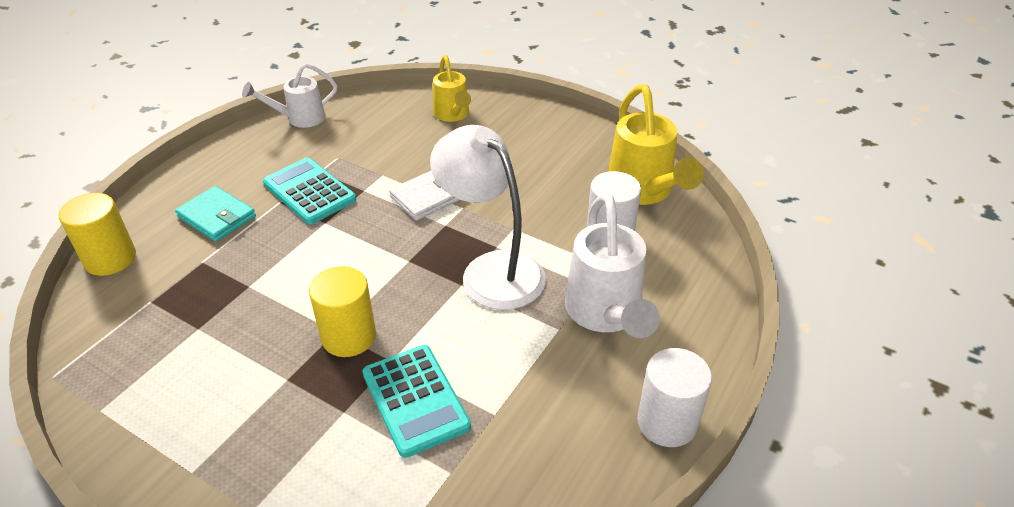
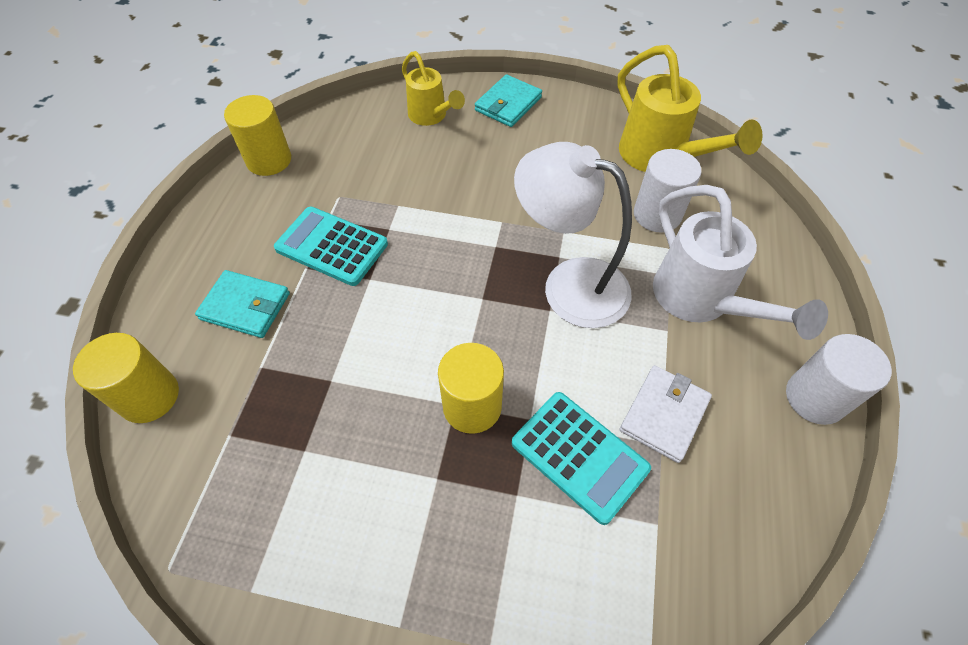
camera: 20 degrees left, 15 degrees up
(299, 119) = (269, 160): white watering can -> yellow cylinder
(428, 197) = (460, 218): white wallet -> white wallet (664, 414)
(527, 120) = (508, 104): none -> turquoise wallet

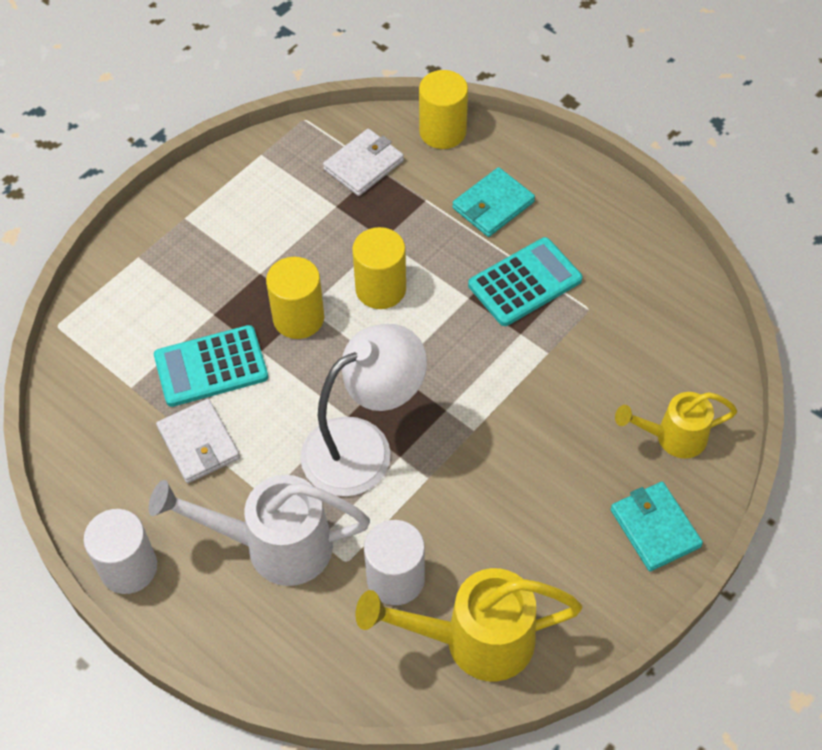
camera: 120 degrees right, 0 degrees up
(229, 453) = (363, 165): none -> white wallet
(269, 160) = (675, 268): yellow cylinder -> yellow cylinder (380, 289)

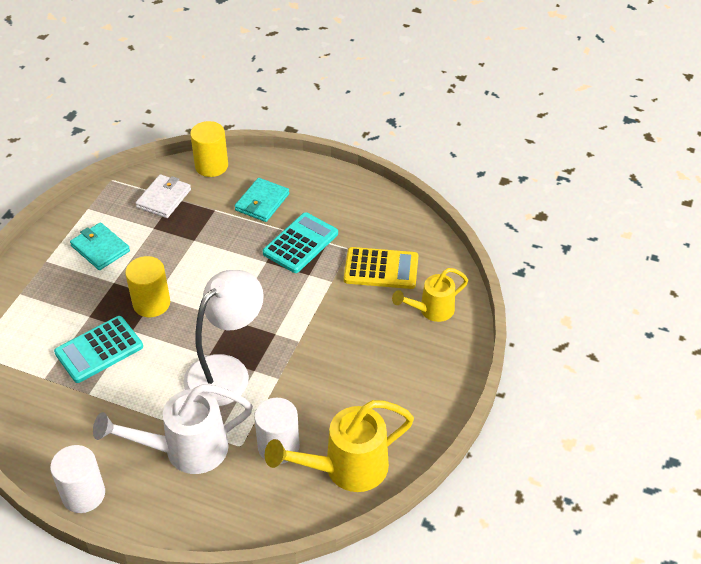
camera: 20 degrees left, 10 degrees down
(199, 443) = (107, 400): white wallet -> none
(380, 289) = (203, 271): yellow cylinder -> none
(623, 353) = (381, 269): none -> yellow calculator
(654, 528) = (440, 367): turquoise wallet -> turquoise wallet (100, 248)

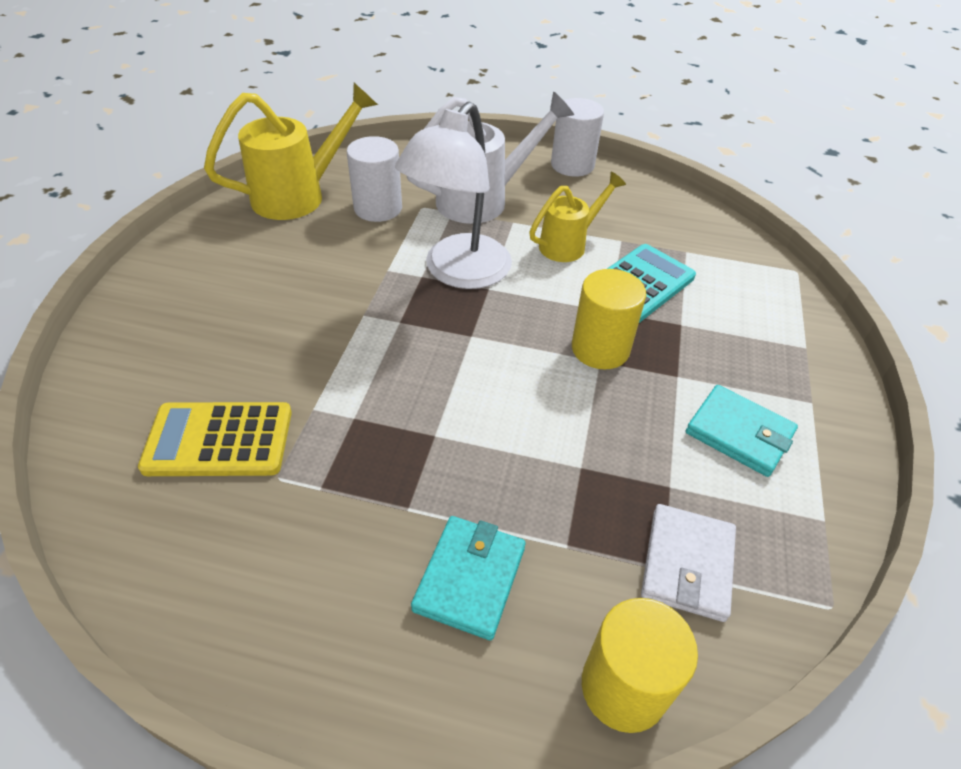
camera: 170 degrees right, 0 degrees up
(300, 243) = (373, 480): turquoise calculator -> none
(431, 311) = (146, 373): yellow watering can -> yellow watering can (569, 244)

